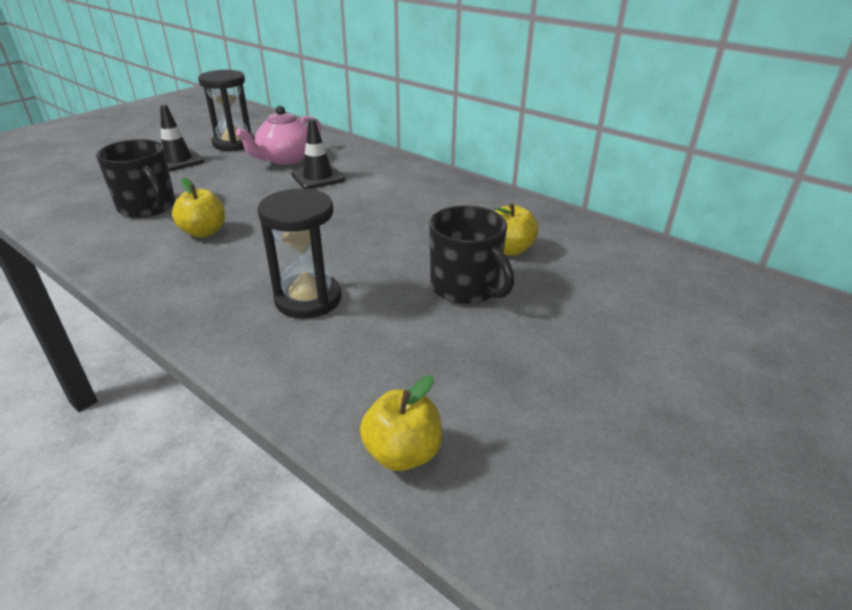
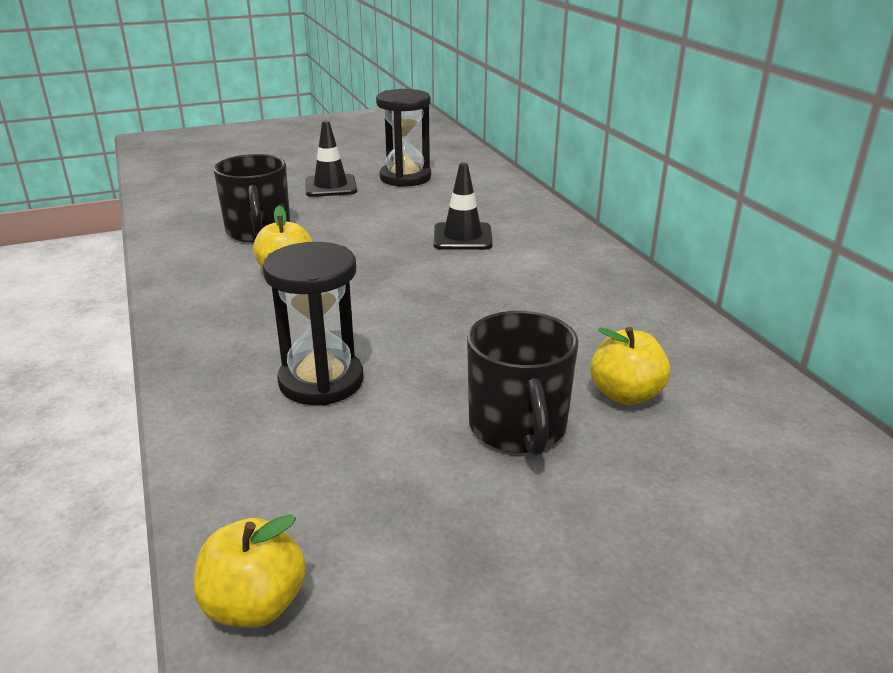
camera: 30 degrees right, 5 degrees down
(285, 159) = (445, 207): pink teapot -> none

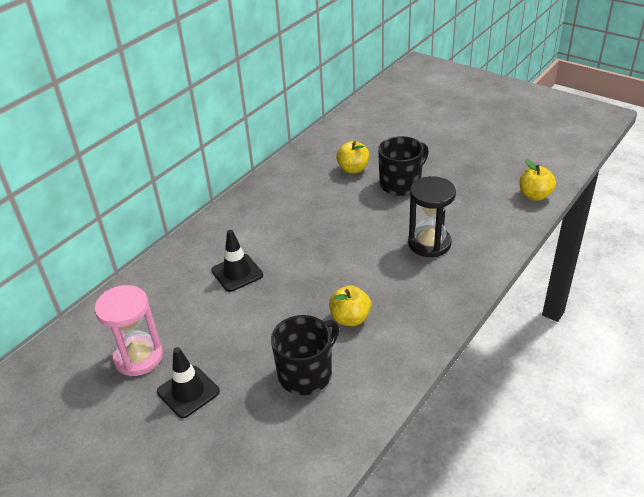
camera: 120 degrees left, 10 degrees up
(405, 178) = (138, 357): black hourglass -> pink hourglass

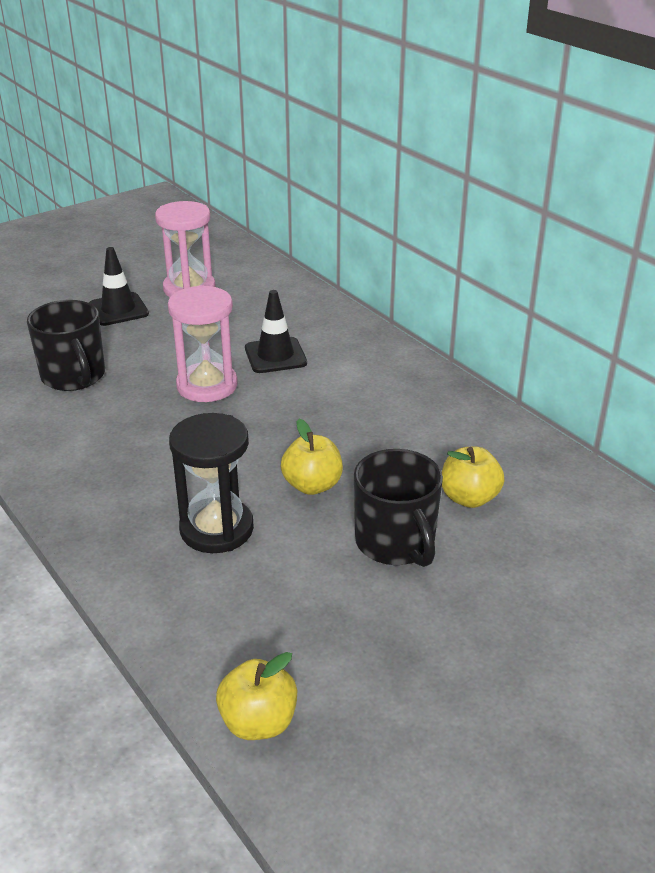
camera: 105 degrees right, 5 degrees down
(289, 294) = (207, 386): none -> pink hourglass
(350, 318) = (127, 421): yellow apple -> yellow apple (312, 485)

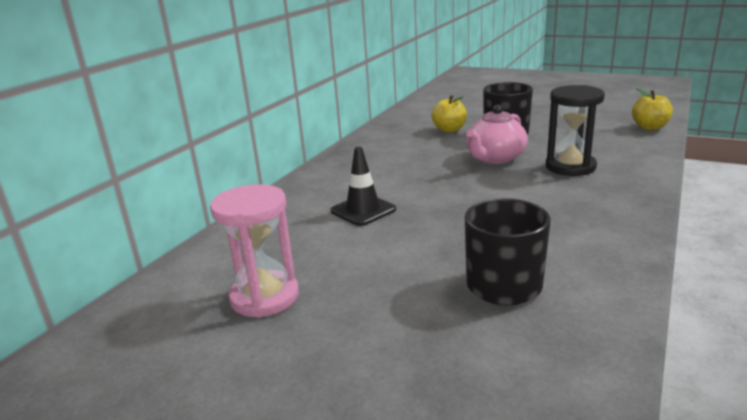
camera: 115 degrees left, 10 degrees down
(118, 310) = (351, 323): black traffic cone -> none
(207, 386) = (437, 220): pink hourglass -> none
(312, 485) = (495, 158): yellow apple -> pink teapot

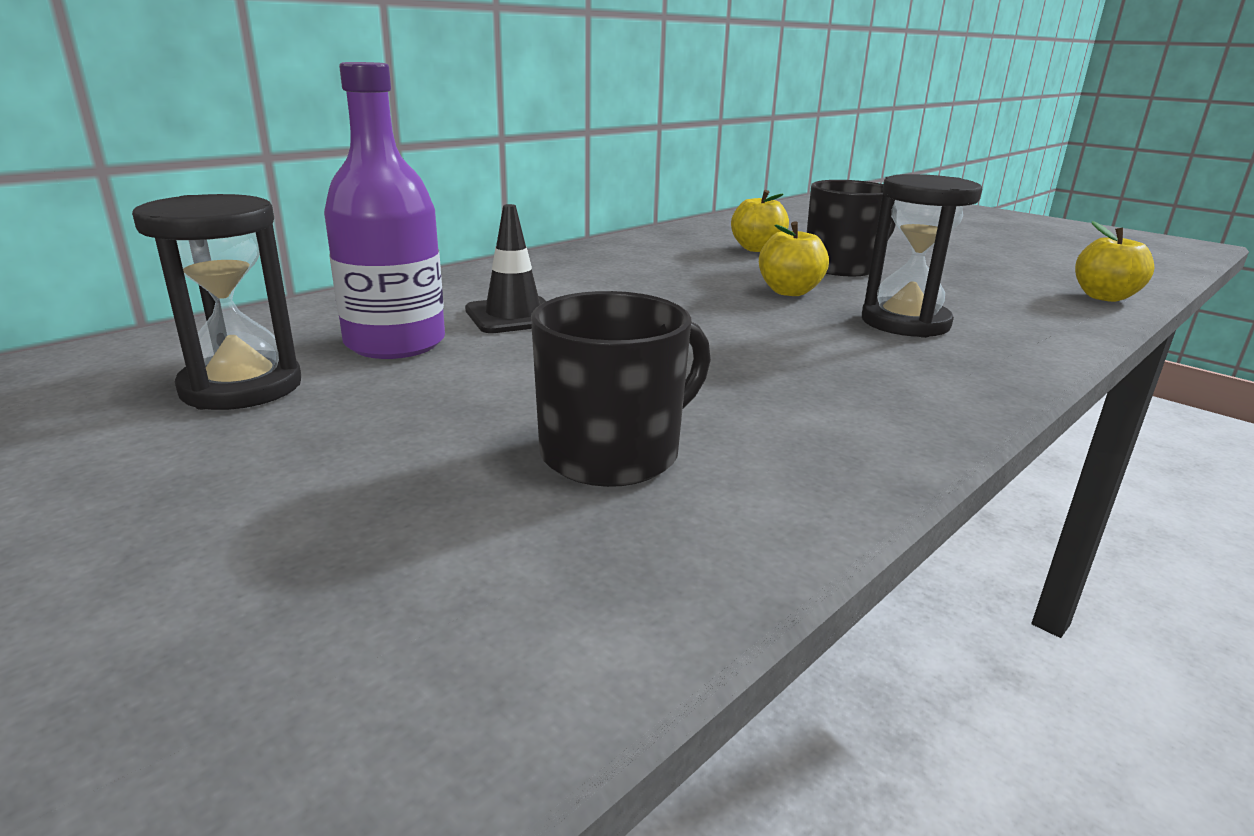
camera: 15 degrees right, 0 degrees up
(265, 297) = (241, 387): pink hourglass -> black hourglass
(317, 246) = (395, 343): none -> purple bottle
(495, 158) = (789, 292): pink teapot -> yellow apple

